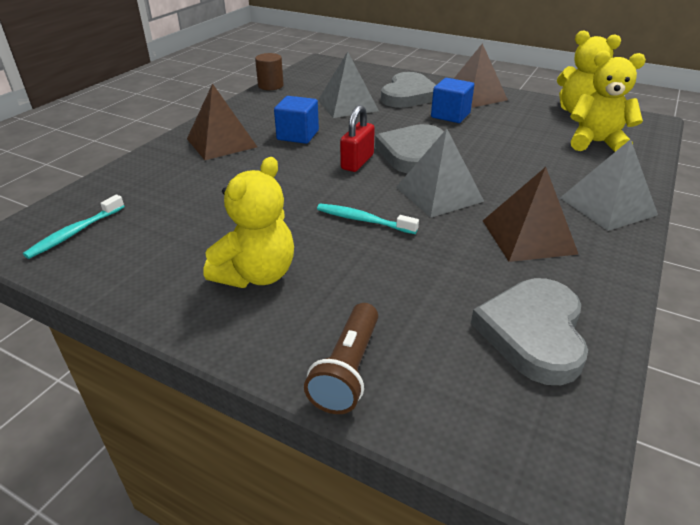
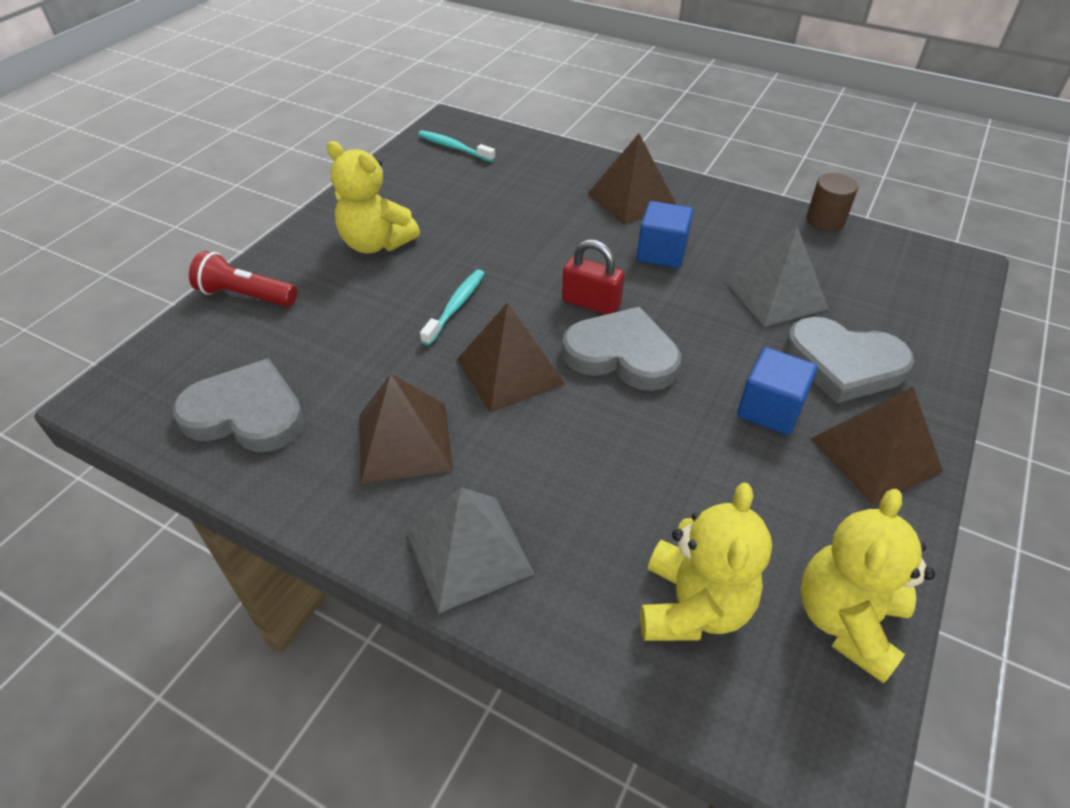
camera: 90 degrees right, 10 degrees up
(347, 370) = (245, 296): brown flashlight -> red flashlight
(439, 194) = (510, 371): grey pyramid -> brown pyramid

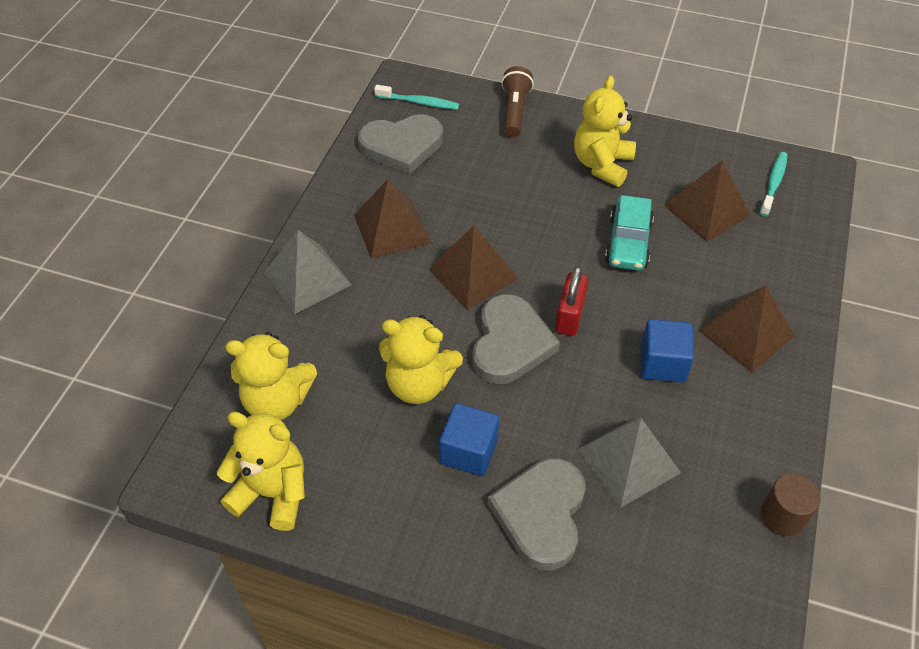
camera: 80 degrees right, 5 degrees up
(245, 296) = (514, 111): red flashlight -> brown flashlight
(246, 413) = (402, 146): grey heart -> grey heart turned 75 degrees clockwise
(456, 306) = (538, 229): turquoise toothbrush -> turquoise toothbrush (419, 102)
(499, 246) = (628, 242): none -> turquoise car
(673, 442) = (419, 384): none -> yellow teddy bear
(875, 454) = (432, 530): brown pyramid -> brown pyramid (707, 210)

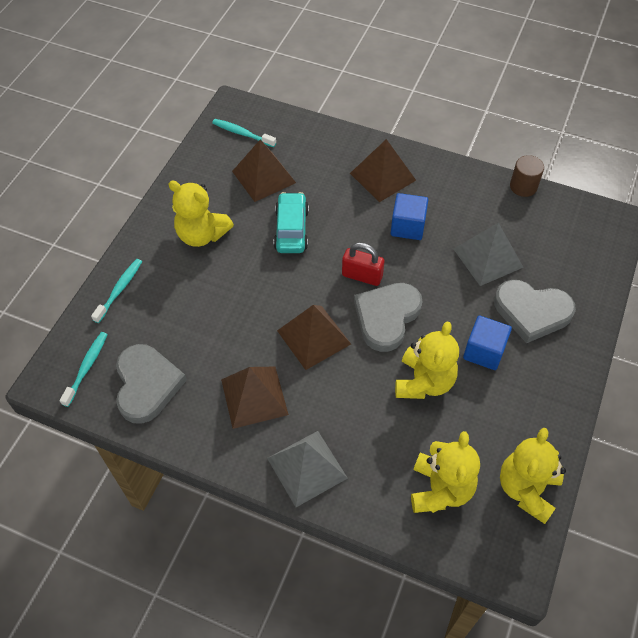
camera: 85 degrees left, 5 degrees up
(510, 343) = (386, 317): grey heart -> grey heart turned 75 degrees counterclockwise
(514, 111) = (119, 290): brown flashlight -> turquoise toothbrush
(628, 242) = (291, 229): turquoise car -> turquoise car turned 105 degrees counterclockwise

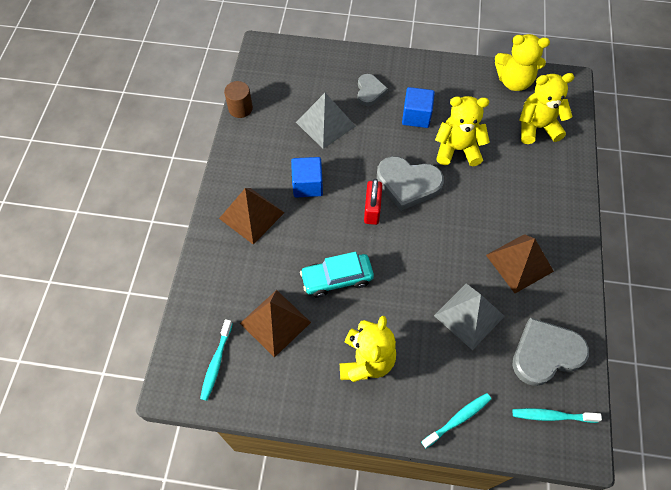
camera: 105 degrees left, 5 degrees up
(119, 290) = (458, 419): turquoise toothbrush -> turquoise toothbrush turned 135 degrees clockwise
(307, 468) = (560, 211): grey pyramid -> grey pyramid (469, 315)
(314, 337) = (447, 232): brown pyramid -> none
(532, 312) = (369, 91): grey heart -> grey heart, size x0.59

